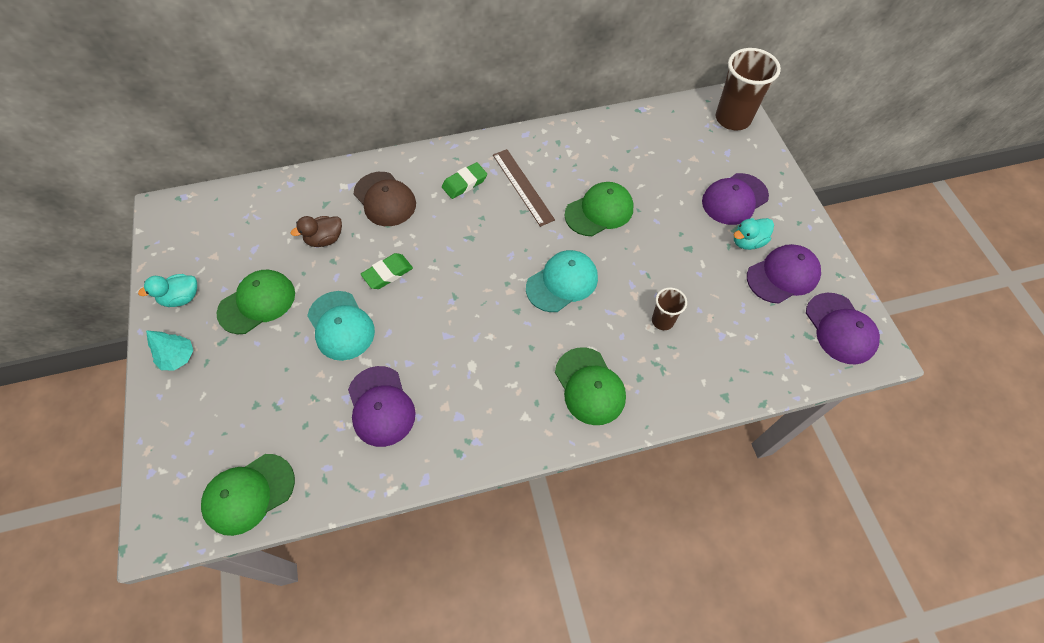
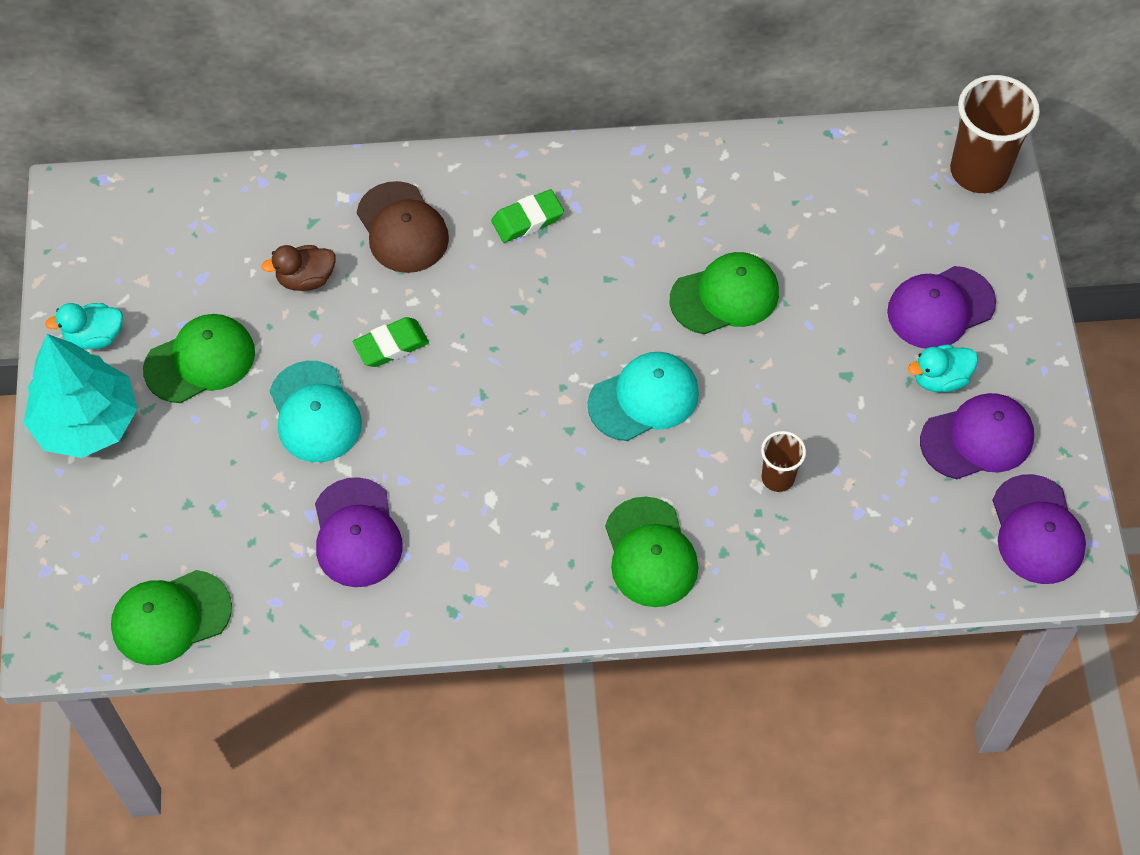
camera: 10 degrees right, 0 degrees up
(178, 357) = (87, 422): turquoise tree -> turquoise tree, size x2.06
(523, 186) = (616, 238): brown ruler -> none

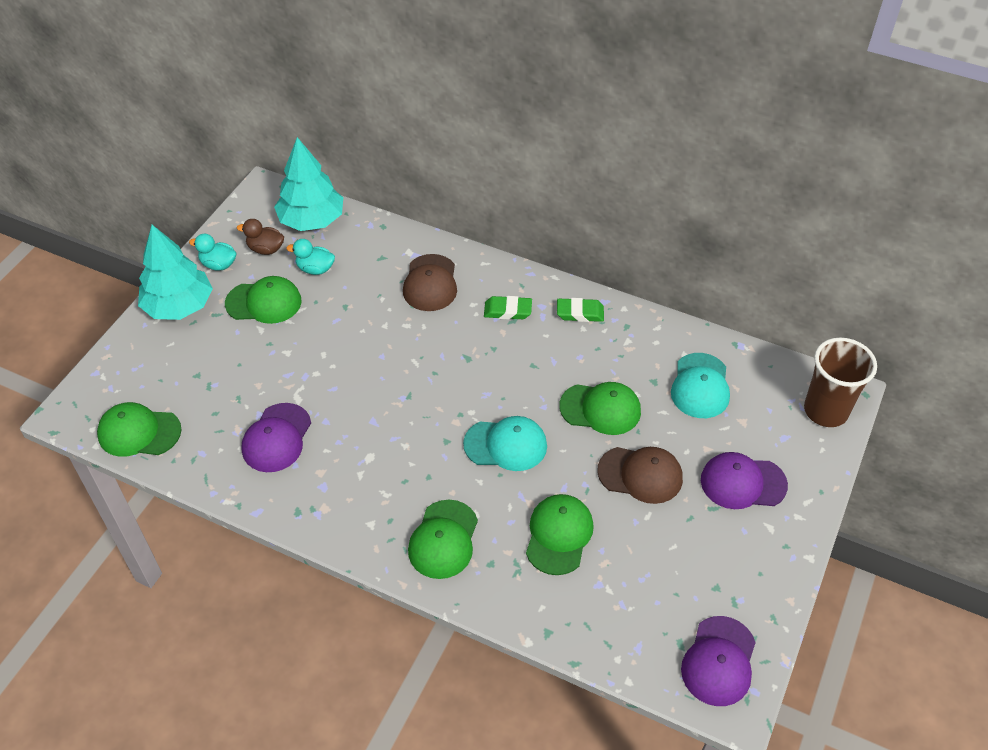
camera: 30 degrees right, 10 degrees down
(176, 212) = (312, 220): none -> turquoise tree
(306, 279) = (355, 286): brown duck -> brown duck (265, 249)
(315, 412) = (305, 359): turquoise cap -> turquoise cap (700, 386)
(391, 345) = (376, 343): green eraser -> green eraser (580, 313)
(778, 478) = (559, 535): brown cup -> green cap
(822, 356) = (640, 475): none -> brown cap
(940, 379) = (713, 527): turquoise duck -> turquoise duck (315, 269)
(977, 439) = (714, 578): purple cap -> none

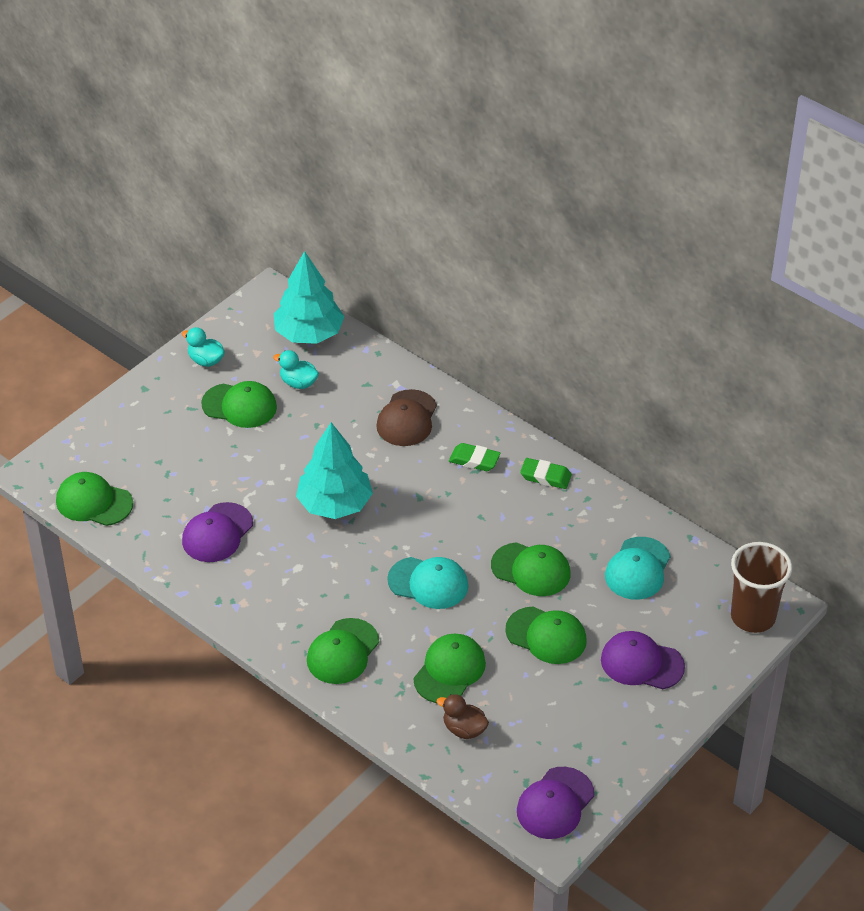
camera: 15 degrees right, 5 degrees down
(179, 306) = (158, 393): turquoise tree -> turquoise tree (334, 504)
(265, 249) = (255, 354): brown duck -> brown duck (464, 729)
(640, 475) = (546, 636): brown cap -> green cap

